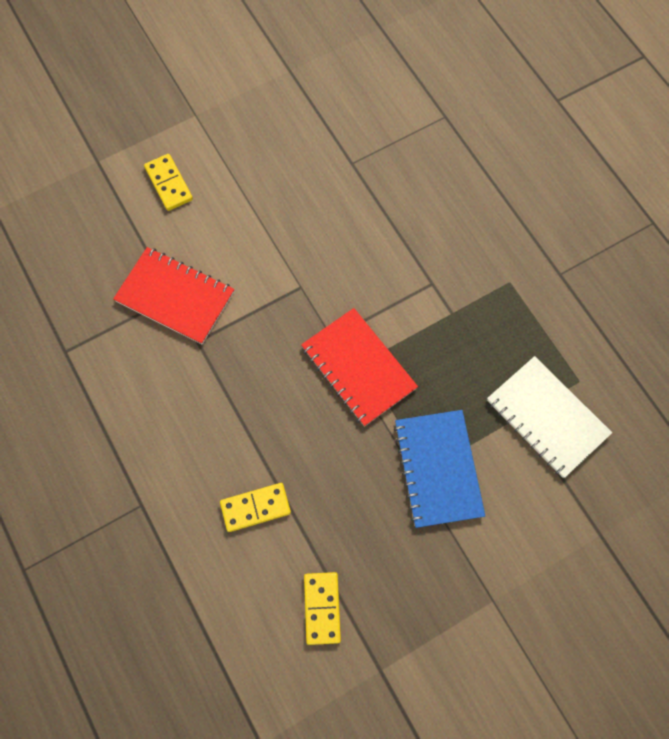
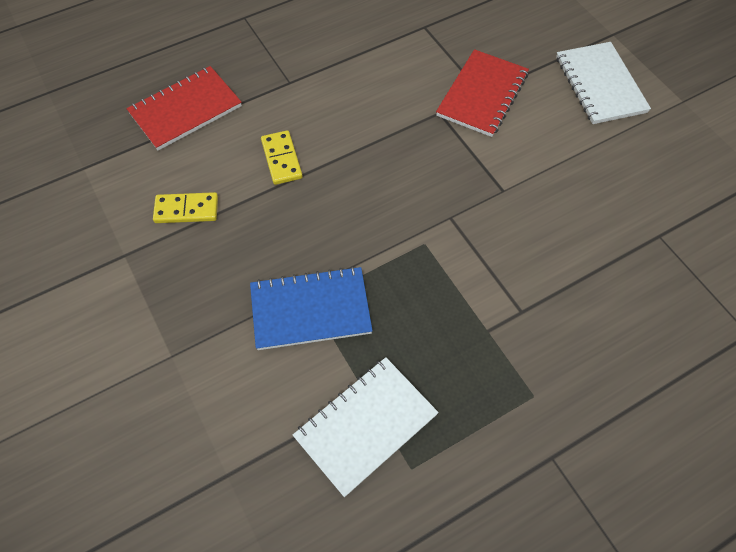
camera: 90 degrees right, 10 degrees down
(169, 184) = (600, 85): yellow domino -> white notebook
(358, 368) = (418, 240): red notebook -> red notebook (185, 110)

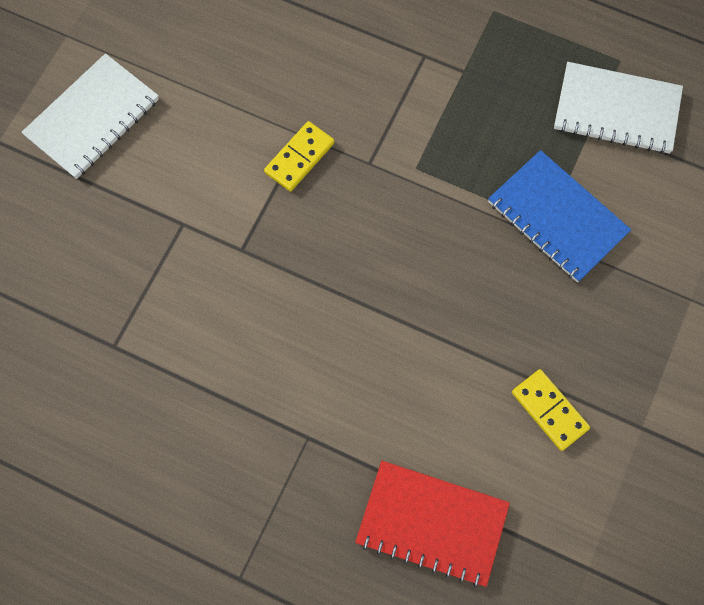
camera: 125 degrees left, 10 degrees up
(282, 159) = (419, 364): yellow domino -> yellow domino (299, 158)
(482, 95) = (186, 222): red notebook -> none

